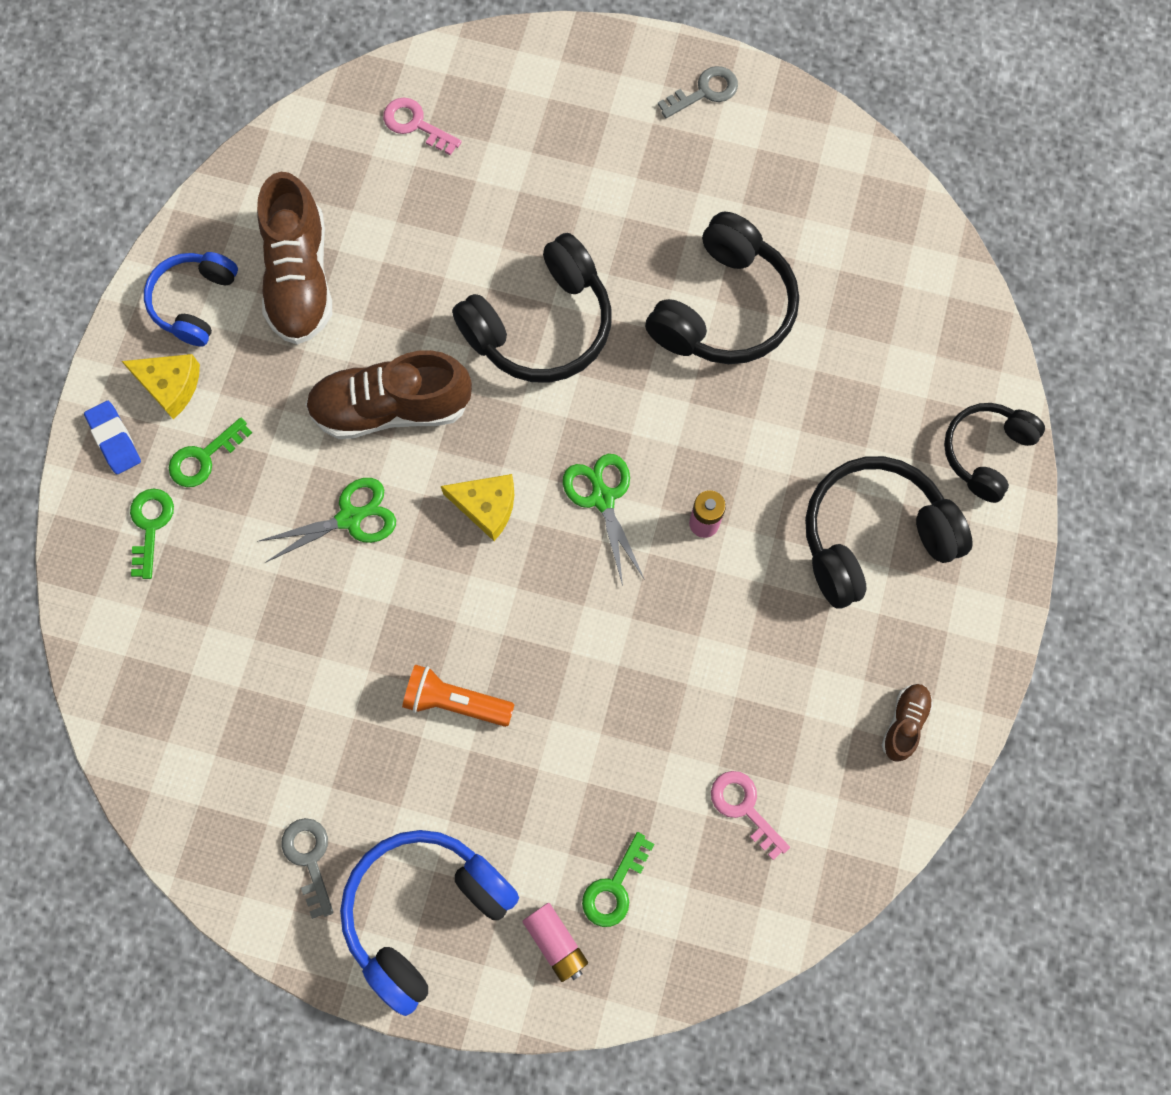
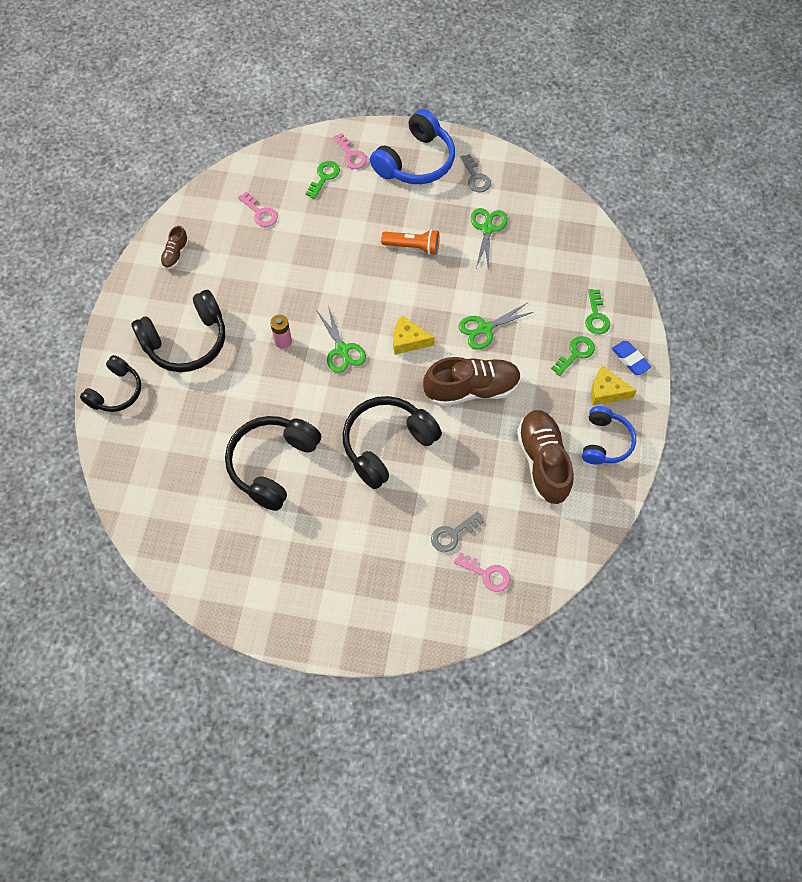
camera: 175 degrees right, 10 degrees down
(308, 731) = (487, 228): none -> green scissors
(556, 942) = (351, 155): pink battery -> pink key
(704, 92) = (287, 616): grey key -> grey key (453, 534)

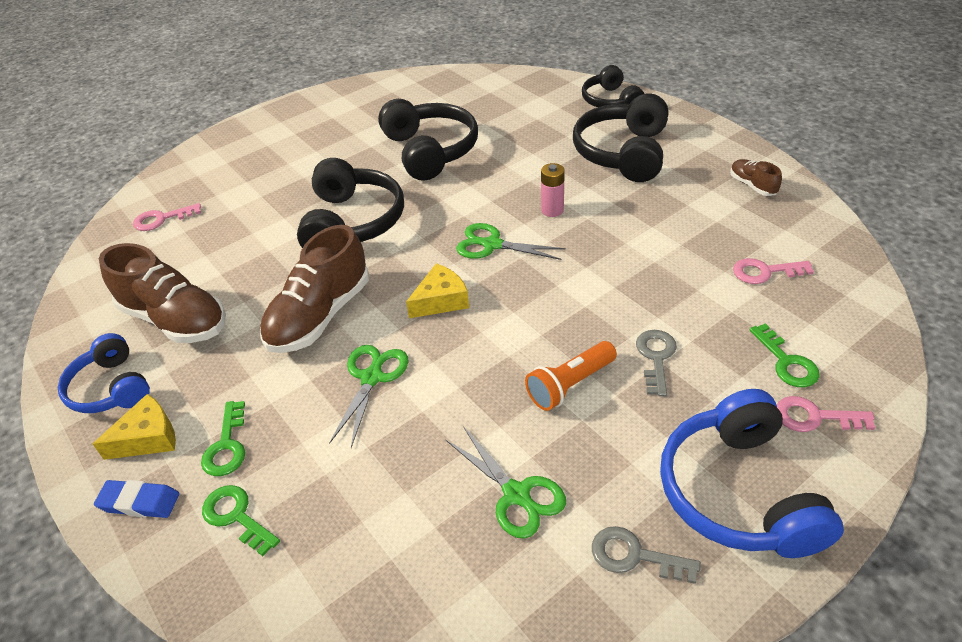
camera: 135 degrees right, 20 degrees down
(453, 534) = (220, 218): grey key -> grey key (656, 357)

